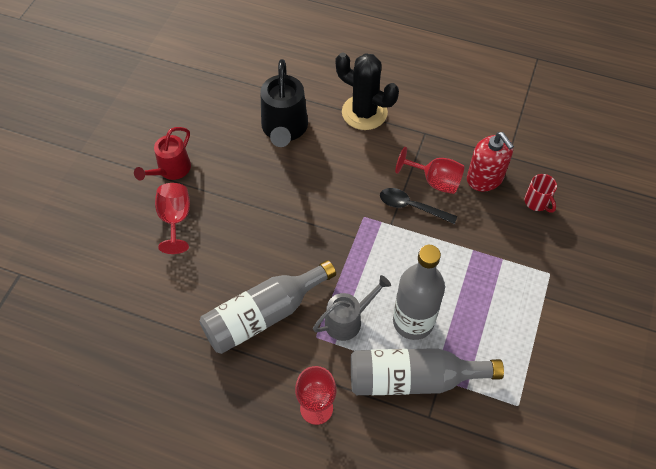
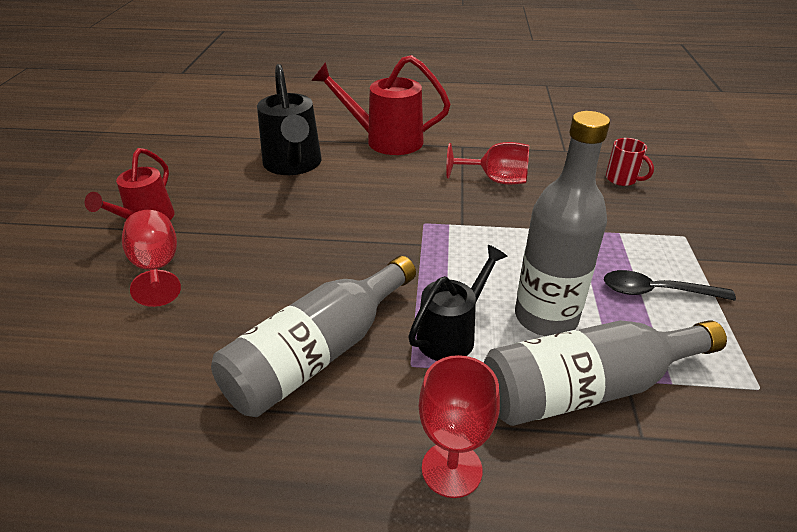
camera: 15 degrees left, 20 degrees down
(348, 320) = (452, 334): grey watering can -> black watering can
(364, 112) = (385, 140): black cactus -> red watering can
(411, 207) = (479, 205): black spoon -> black spoon (656, 291)
(485, 178) = (551, 170): red soap dispenser -> none

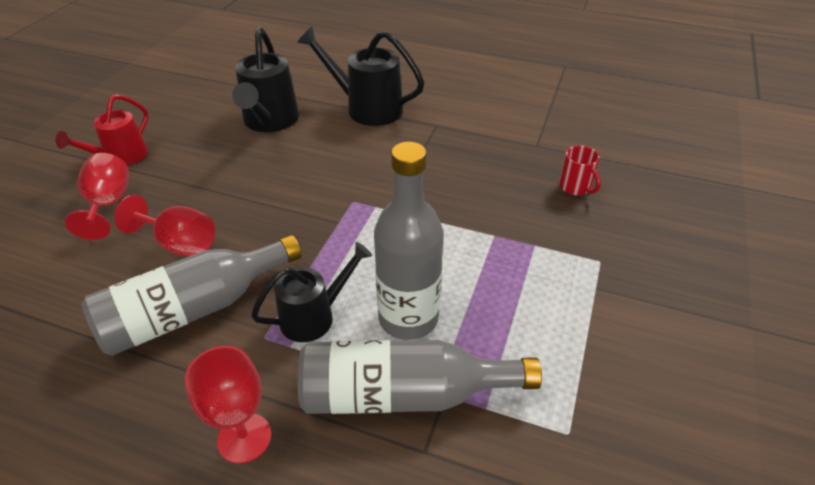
camera: 15 degrees right, 5 degrees up
(385, 140) = (366, 108): red watering can -> black watering can
(495, 180) = (446, 167): red goblet -> red goblet (179, 244)
(656, 291) = (531, 314): black spoon -> none

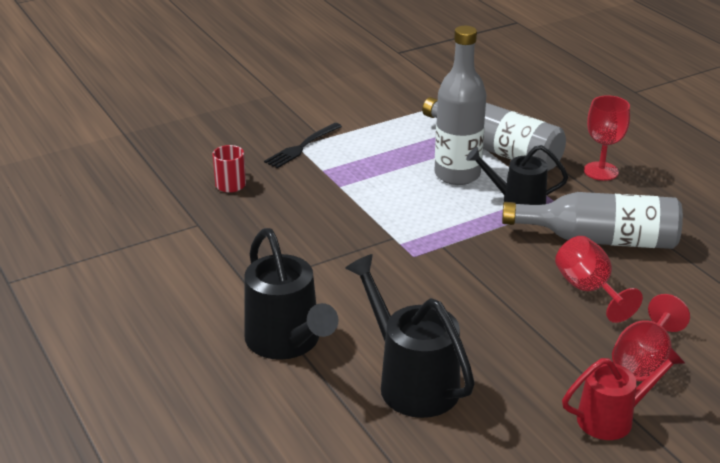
camera: 140 degrees left, 10 degrees down
(269, 122) = (411, 381): black watering can -> black watering can turned 75 degrees counterclockwise
(594, 262) = (302, 147): none -> black fork

